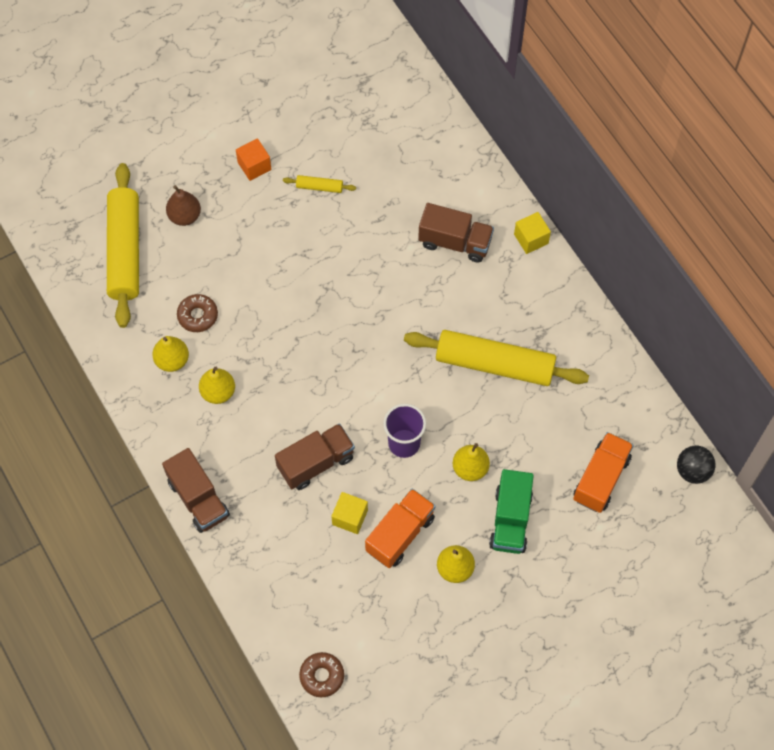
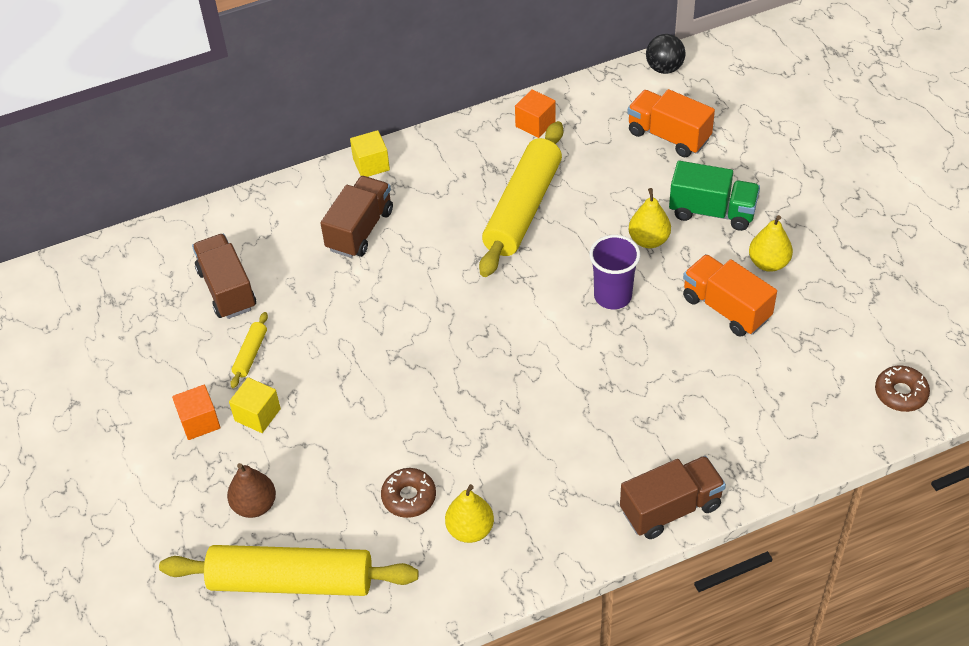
camera: 80 degrees left, 15 degrees down
(218, 392) = (523, 479): yellow pear -> none
(316, 463) = (631, 382): brown truck -> brown truck (227, 289)
(350, 517) = (703, 353): yellow cube -> yellow cube (257, 415)
(600, 364) = (535, 124): none -> orange cube

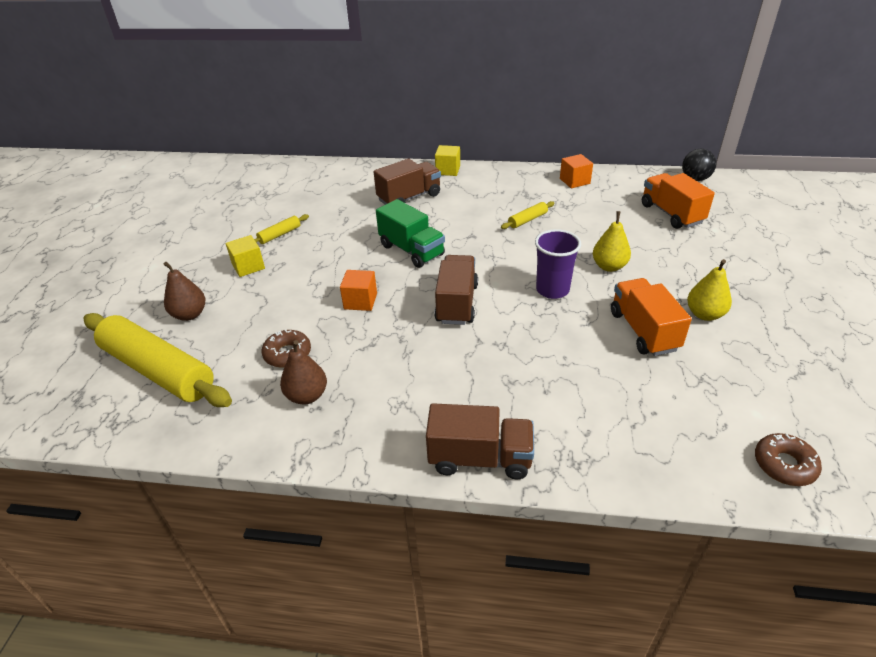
camera: 30 degrees right, 10 degrees down
(199, 422) = (213, 257): orange cube -> orange cube (360, 301)
(227, 289) = (302, 200): brown truck -> brown truck (457, 303)
(470, 530) = (307, 396): yellow pear -> brown pear
(523, 208) = (527, 220): yellow rolling pin -> yellow rolling pin, size x0.41
(712, 212) = (676, 266): green truck -> green truck (411, 250)

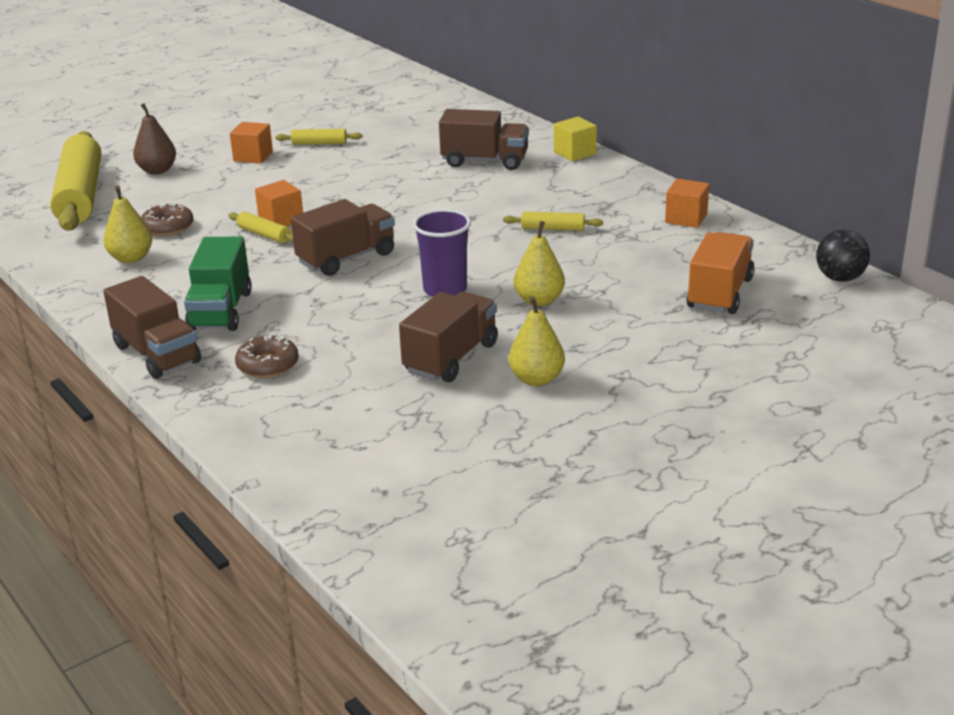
camera: 45 degrees right, 10 degrees down
(248, 266) = (253, 156): yellow cube -> orange cube
(307, 396) = (131, 258): brown pear -> yellow pear
(371, 318) = (264, 235): none -> yellow rolling pin
(411, 250) = (395, 203): green truck -> green truck (220, 311)
(643, 331) = (451, 358): orange truck -> brown truck
(784, 465) = (345, 494): brown donut -> brown donut (268, 365)

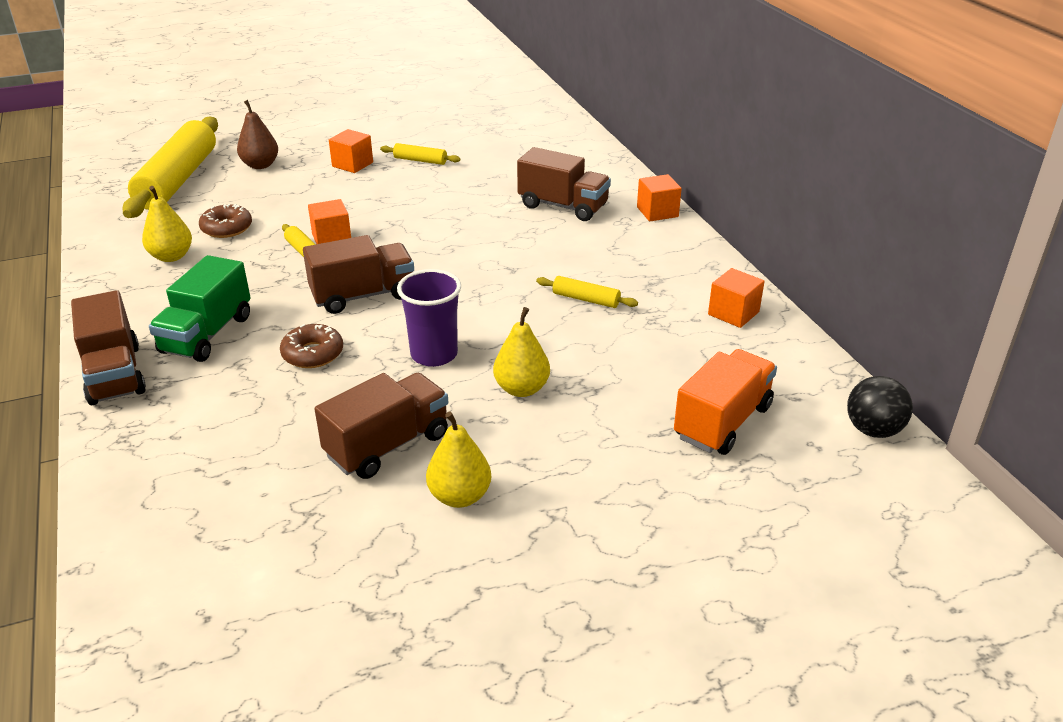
camera: 15 degrees right, 5 degrees up
(268, 365) = (205, 412): brown donut -> brown donut (313, 354)
(575, 153) = (657, 212): yellow cube -> orange cube

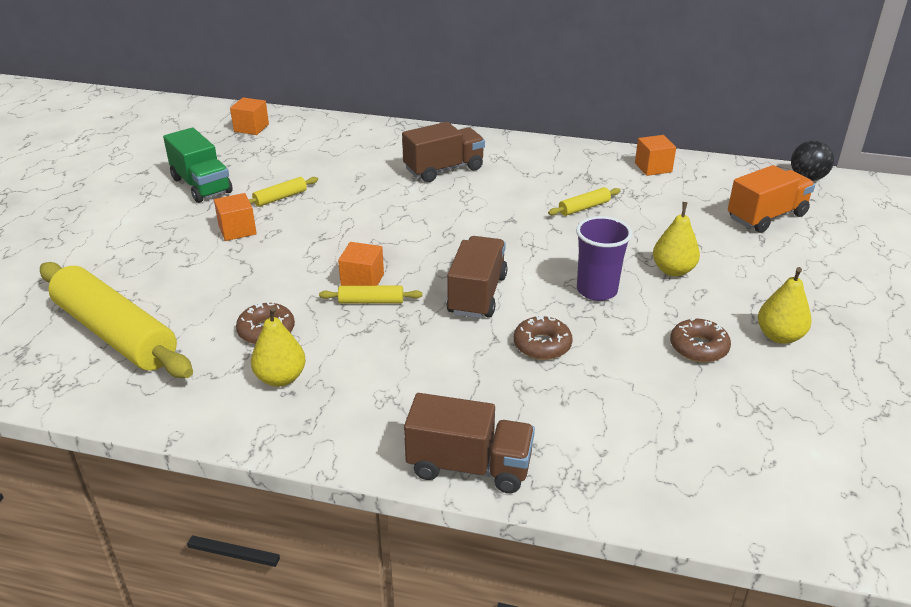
camera: 55 degrees left, 0 degrees up
(207, 334) = (454, 393): green truck -> green truck (201, 185)
(260, 165) = (161, 277): brown pear -> none
(388, 445) = (698, 347): brown truck -> brown donut
(657, 212) = (497, 141): orange cube -> orange cube (251, 128)
(722, 422) = (766, 217): orange truck -> orange truck turned 75 degrees clockwise

